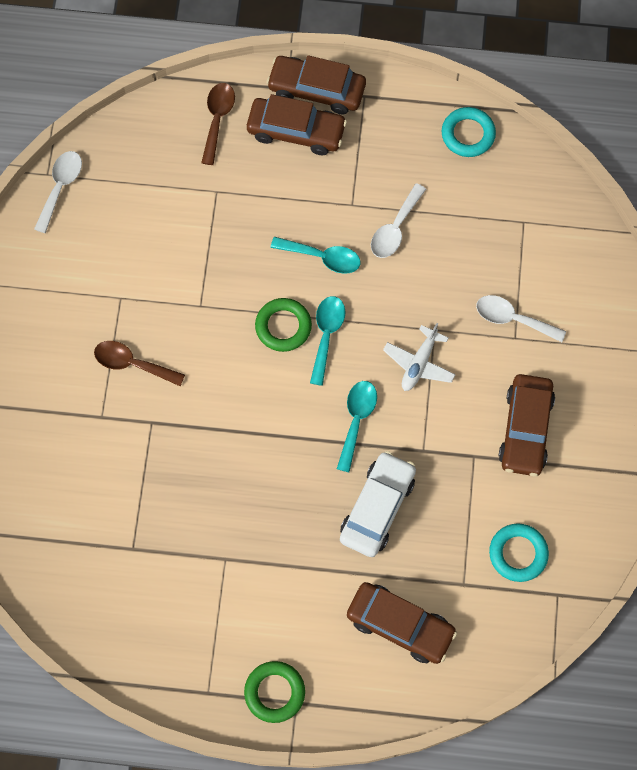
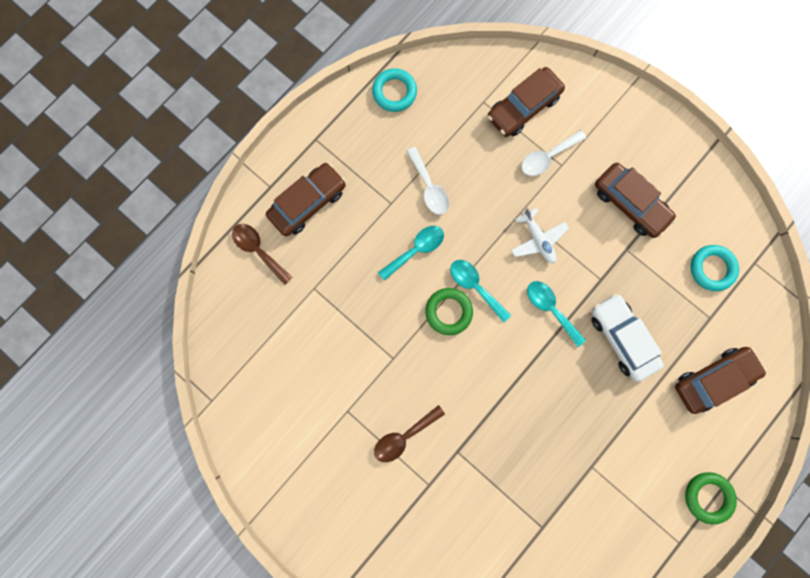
camera: 55 degrees left, 10 degrees up
(60, 187) = (229, 398): white spoon -> none
(316, 90) = (287, 167): brown car -> brown car (523, 107)

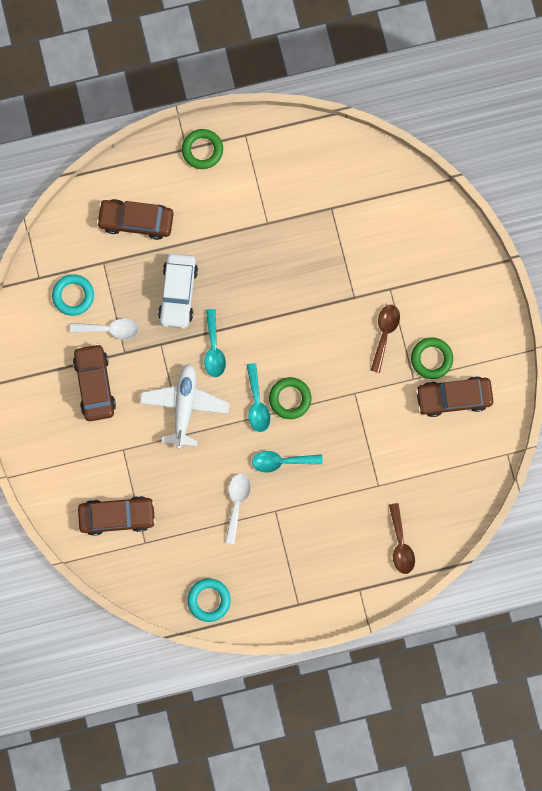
camera: 145 degrees left, 0 degrees up
(308, 203) = (338, 555): brown car -> brown car (453, 397)
(343, 443) = (431, 359): none -> green ring
(404, 436) = (384, 333): brown spoon -> brown spoon turned 75 degrees counterclockwise
(537, 239) = (184, 406): white plane -> white plane, size x1.57
(547, 157) = (129, 463): white spoon -> white spoon (110, 329)

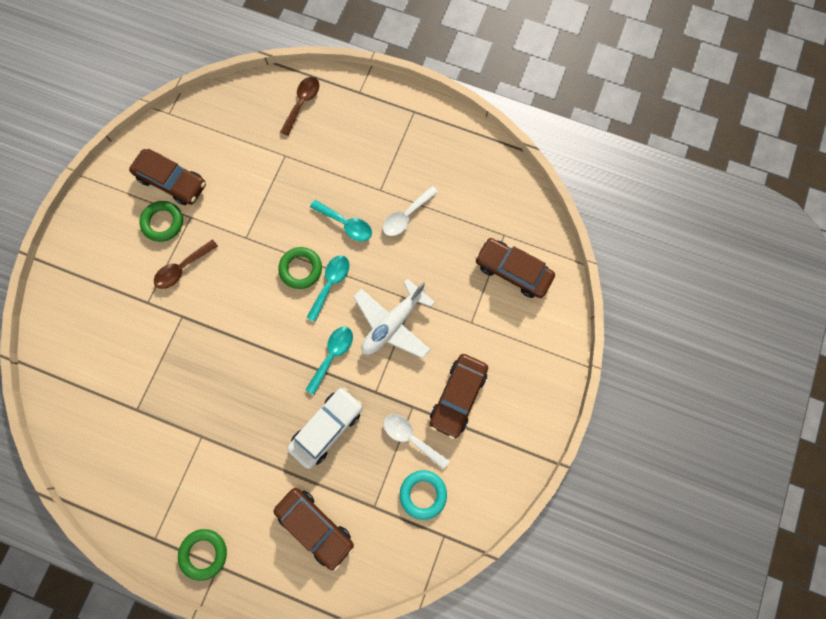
camera: 145 degrees left, 5 degrees down
(209, 600) = (481, 159): turquoise ring -> none

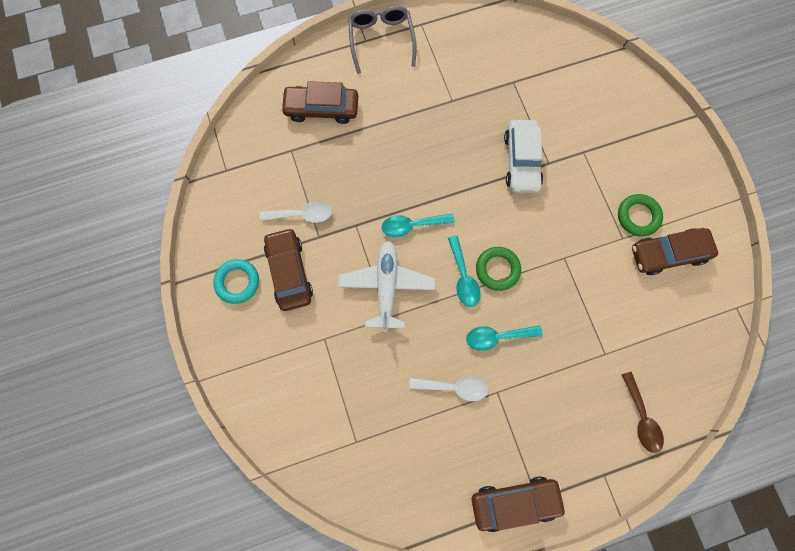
camera: 140 degrees right, 0 degrees up
(182, 268) = (585, 195): brown spoon -> none
(204, 553) = (381, 40): green ring -> grey glasses
(327, 428) = (369, 173): white car -> white car (521, 161)
(332, 355) = (412, 225): turquoise spoon -> turquoise spoon turned 90 degrees clockwise
(406, 216) = (454, 387): white spoon -> white spoon turned 90 degrees clockwise
(423, 494) = (262, 184): turquoise ring -> turquoise ring (237, 282)
(513, 271) = (323, 414): brown car -> brown car (514, 502)

